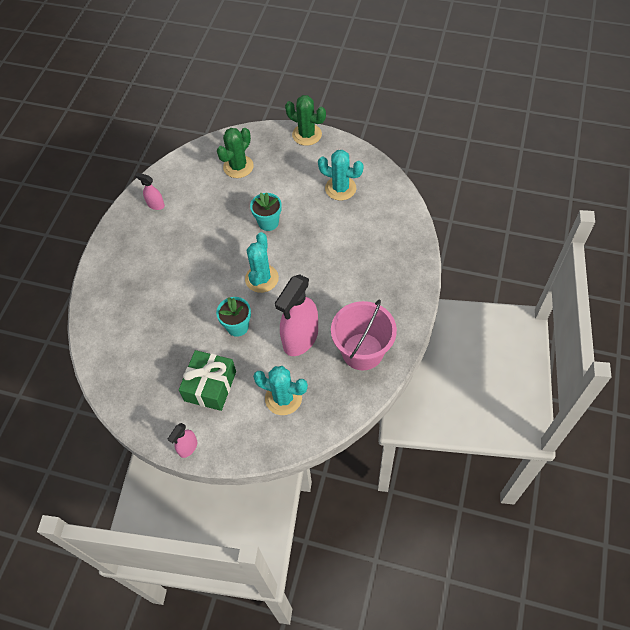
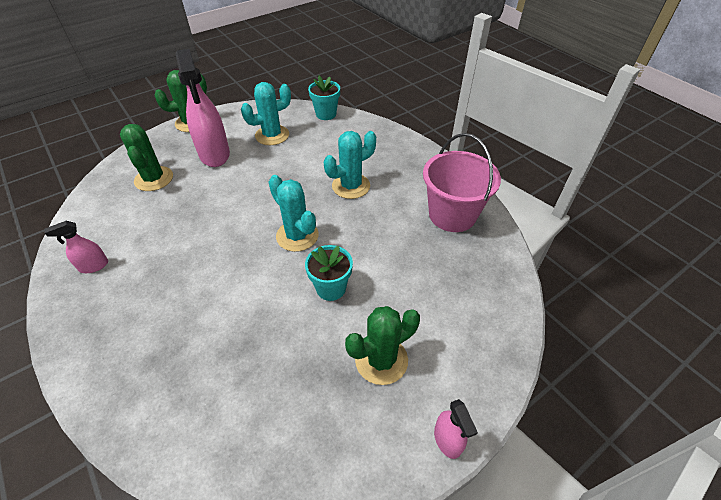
camera: 55 degrees left, 10 degrees down
(210, 386) = (381, 360): green gift -> green cactus
(268, 222) = (243, 195): turquoise flower pot -> turquoise flower pot (326, 114)
(283, 398) = (454, 302): turquoise cactus -> turquoise cactus (351, 186)
(300, 338) = (396, 247): pink spray bottle -> pink spray bottle (214, 154)

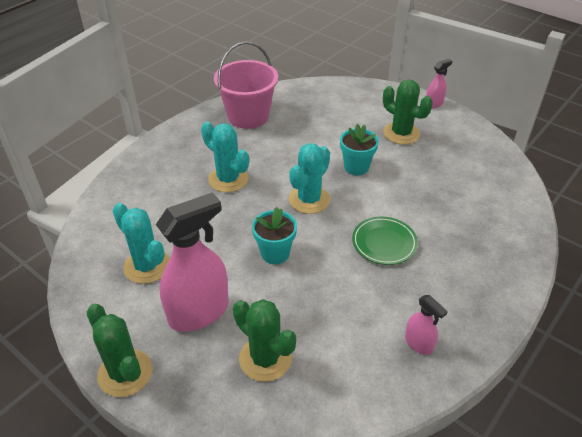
camera: 105 degrees left, 5 degrees down
(154, 179) = (265, 358): green cactus -> green cactus turned 75 degrees clockwise
(209, 277) = (384, 243): none -> green plate
(326, 114) = (92, 227): turquoise flower pot -> turquoise flower pot (275, 253)

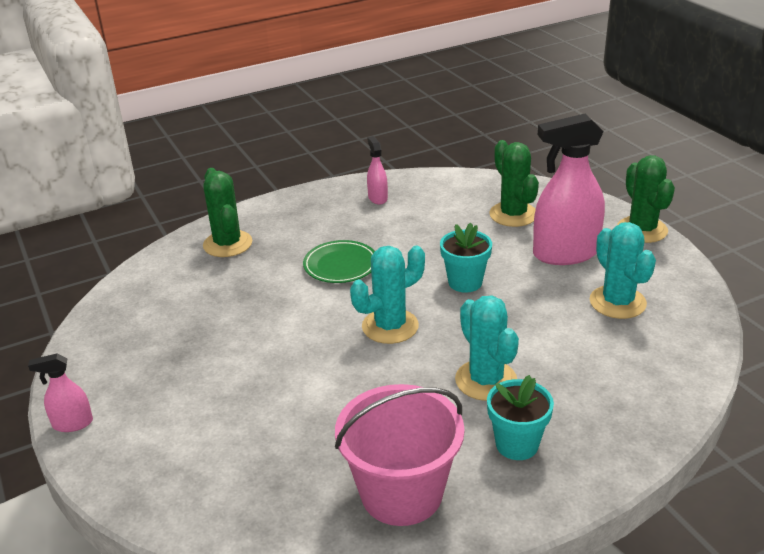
camera: 155 degrees left, 10 degrees down
(356, 167) = (295, 352): turquoise flower pot -> turquoise flower pot (517, 444)
(401, 133) = (183, 385): green cactus -> green cactus (227, 244)

